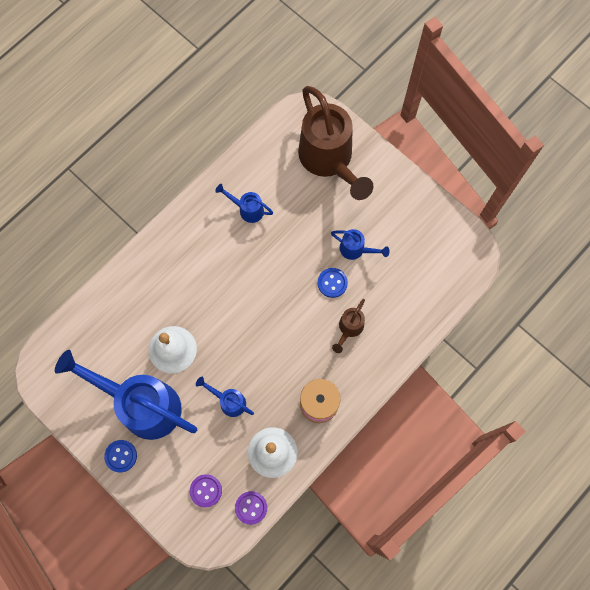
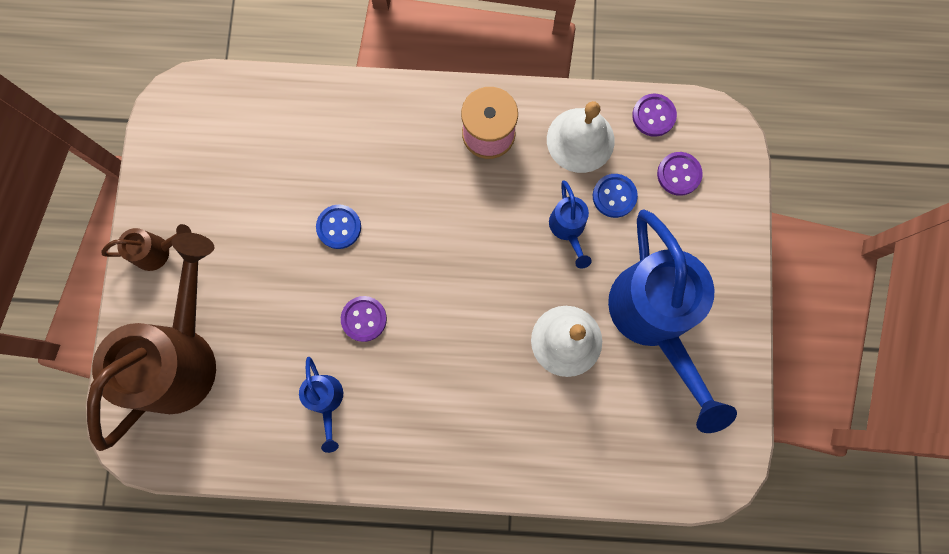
camera: 130 degrees left, 5 degrees up
(121, 456) = (726, 293): blue button -> blue button (614, 196)
(272, 258) = (364, 319): none -> purple button
(349, 329) = (378, 167): brown watering can -> brown watering can (158, 251)
(356, 250) = (276, 232): blue watering can -> none

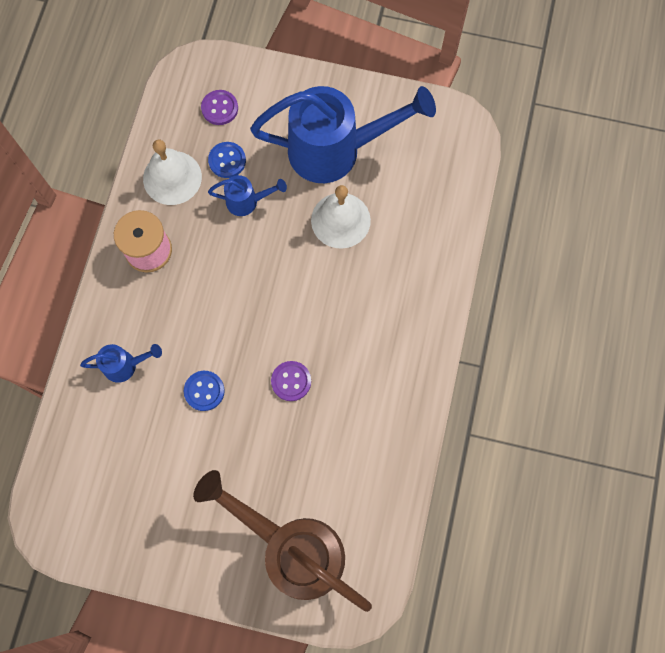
camera: 80 degrees left, 5 degrees down
(158, 251) = (191, 560): brown watering can -> none
(326, 401) = (356, 424): blue watering can -> blue watering can (126, 365)
(653, 116) = (165, 117): purple button -> none

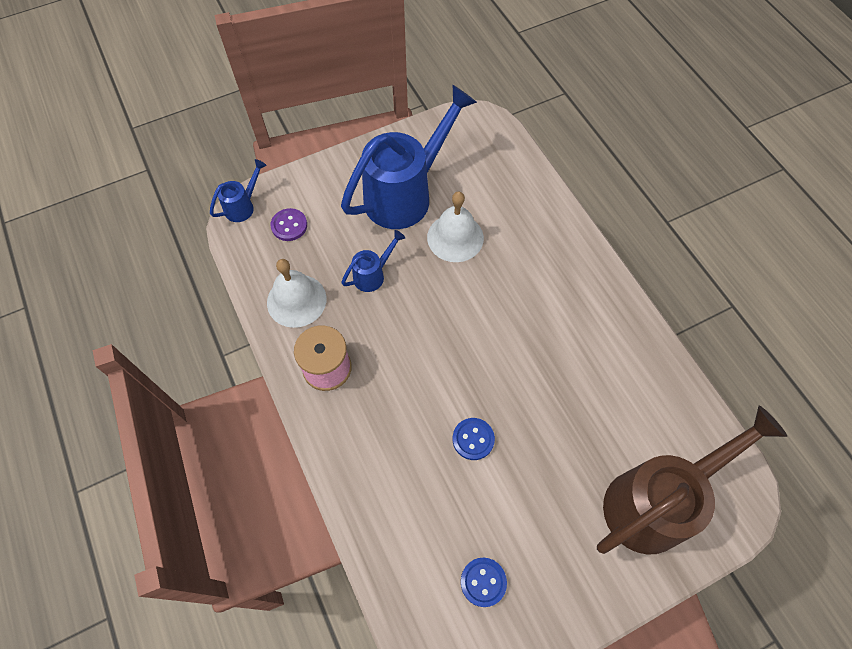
camera: 40 degrees left, 10 degrees down
(126, 365) = (391, 472): blue watering can -> blue watering can (243, 206)
(227, 160) = (329, 257): blue button -> blue button (483, 582)
(291, 381) = (531, 377): purple button -> none
(293, 548) = (656, 502): brown watering can -> brown watering can turned 150 degrees clockwise

